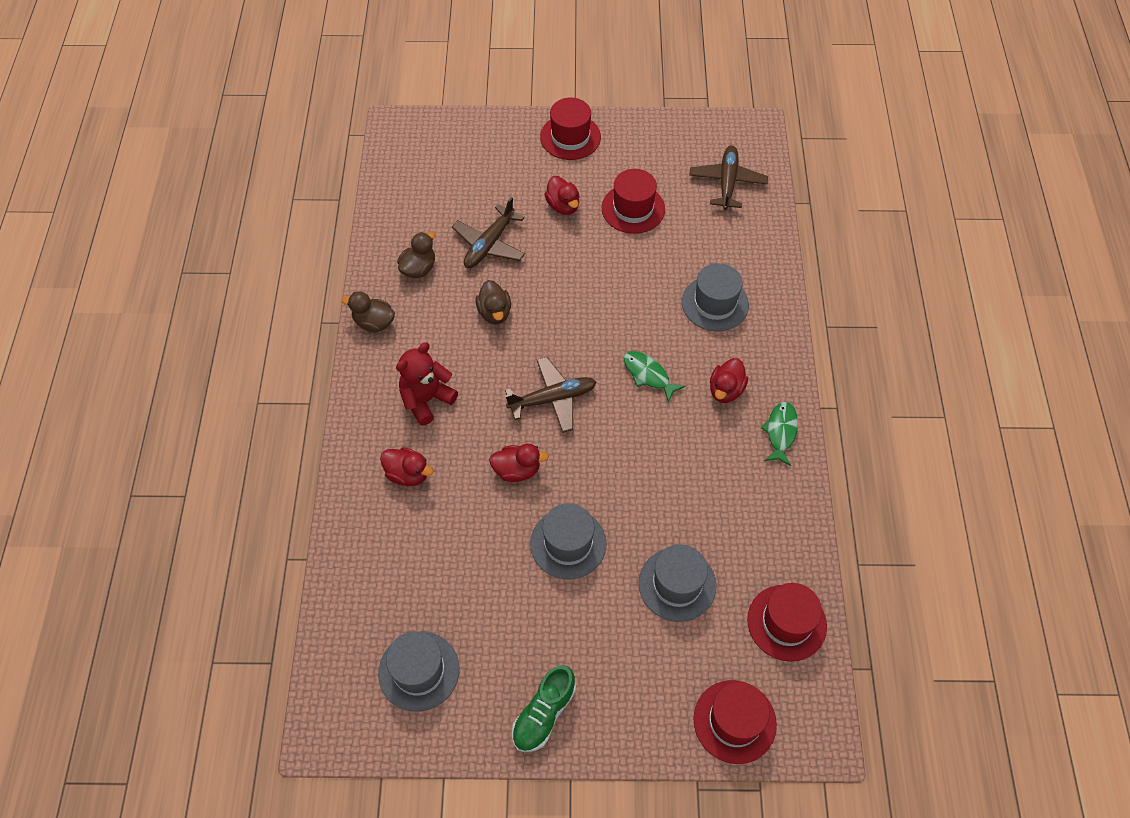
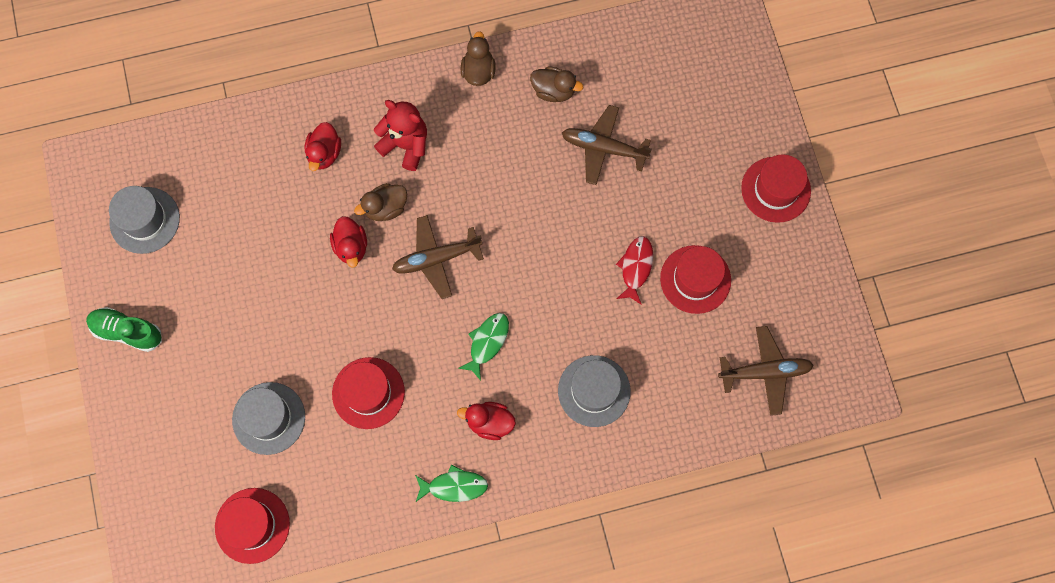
camera: 75 degrees right, 15 degrees up
(494, 312) = (521, 177): brown duck -> brown duck (385, 208)
(553, 399) = (436, 259): brown plane -> brown plane turned 105 degrees clockwise
(563, 206) = (676, 207): red duck -> none
(568, 543) = (287, 311): grey hat -> none
(609, 247) = (635, 267): none -> red fish
(734, 721) = (151, 494): red hat -> red hat (368, 393)

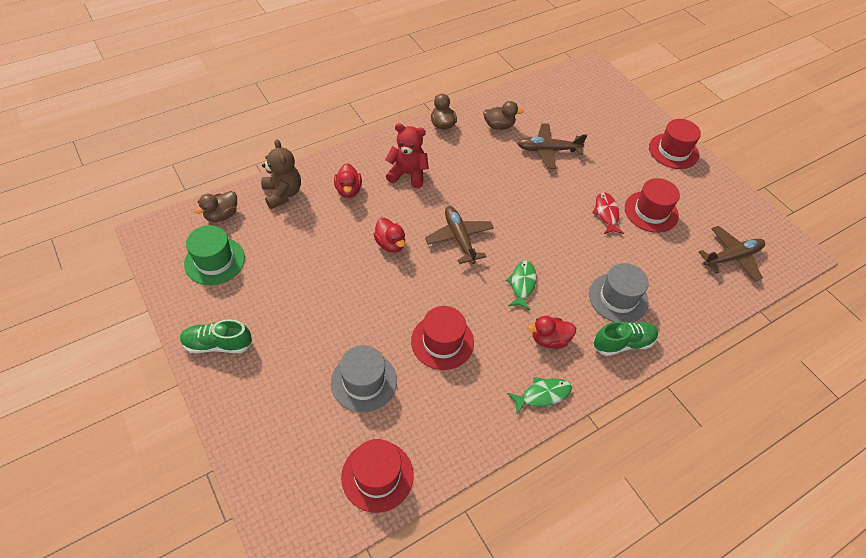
camera: 20 degrees left, 20 degrees down
(144, 220) = (214, 261): grey hat -> green hat
(244, 139) = (283, 193): none -> brown teddy bear
(385, 208) = (408, 214): brown duck -> brown duck (222, 215)
(436, 259) = (459, 238): brown plane -> brown plane turned 105 degrees clockwise
(572, 450) = (623, 343): none -> green shoe

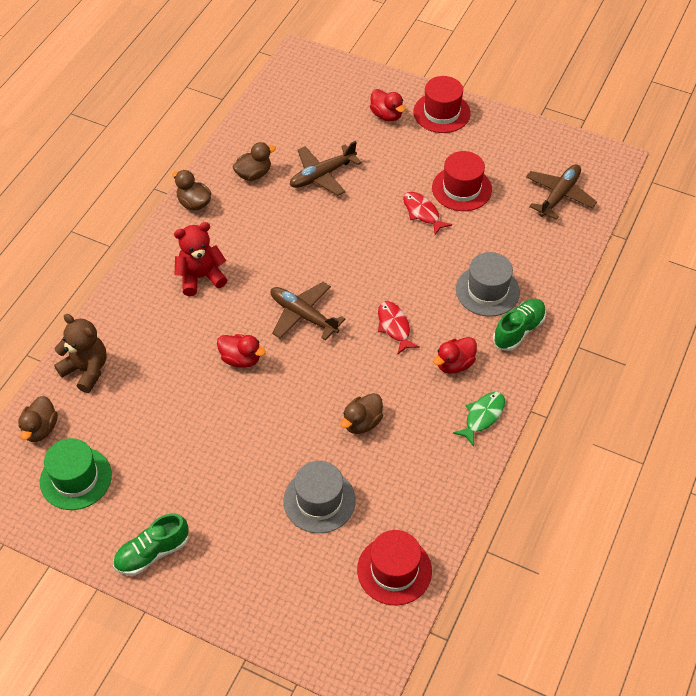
camera: 30 degrees left, 0 degrees up
(348, 190) = (153, 328): red duck -> red duck (386, 115)
(442, 341) = (362, 422): red hat -> brown duck
(522, 284) = (394, 327): green fish -> red fish

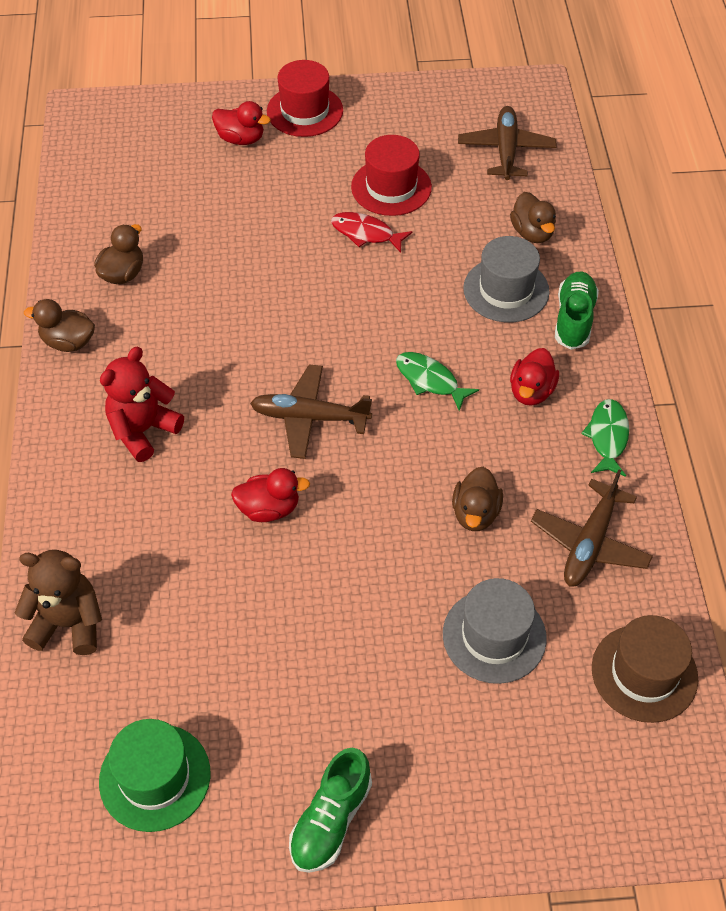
camera: 30 degrees left, 0 degrees up
(40, 429) = (57, 736): brown duck -> brown duck (532, 233)
(322, 175) = (212, 240): brown plane -> brown plane (589, 543)
(394, 327) = (430, 380): red fish -> green fish
(394, 570) = (644, 673): red hat -> brown hat

